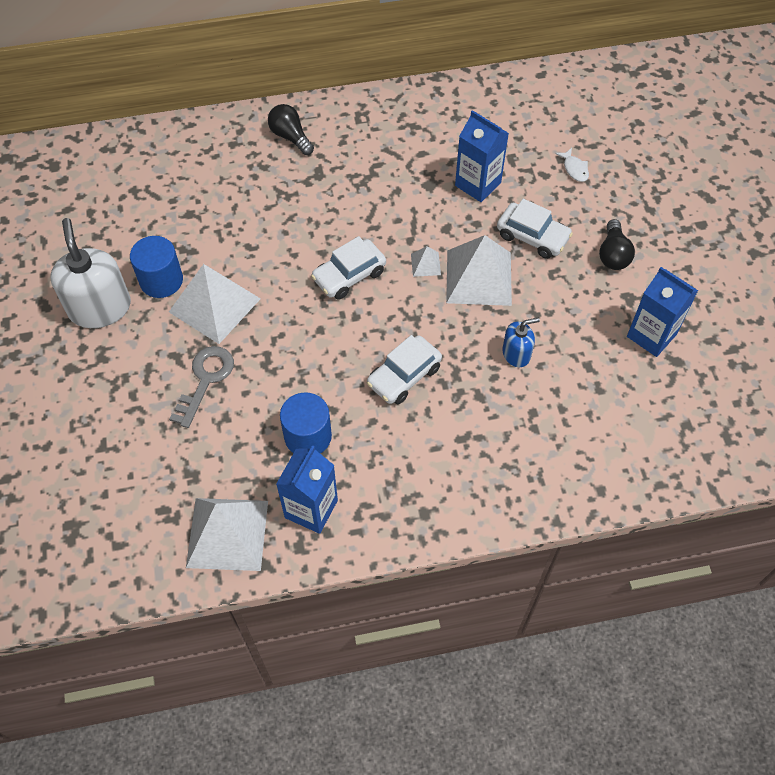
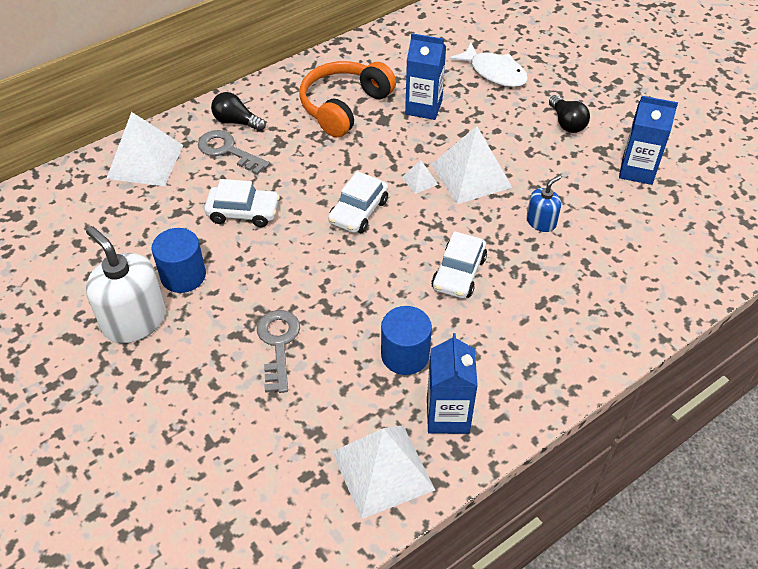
camera: 25 degrees left, 10 degrees down
(214, 305) = (248, 278): white pyramid -> white pyramid (145, 161)
(266, 165) = (228, 151): none -> grey key
(401, 156) = (344, 107): none -> orange headphones
(532, 236) = (494, 131): white car -> white car (243, 212)
(574, 169) = (494, 72): white fish -> white fish, size x2.05

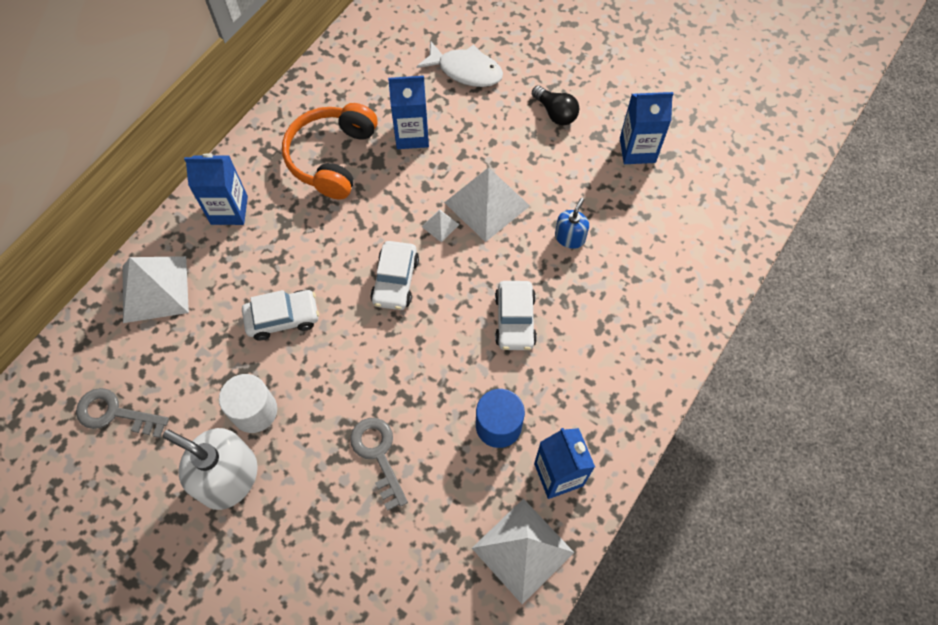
camera: 20 degrees left, 15 degrees up
(183, 275) = (254, 411): blue cylinder -> white cylinder
(228, 151) = (235, 249): grey key -> grey key (115, 413)
(236, 122) = (229, 210): black light bulb -> blue carton

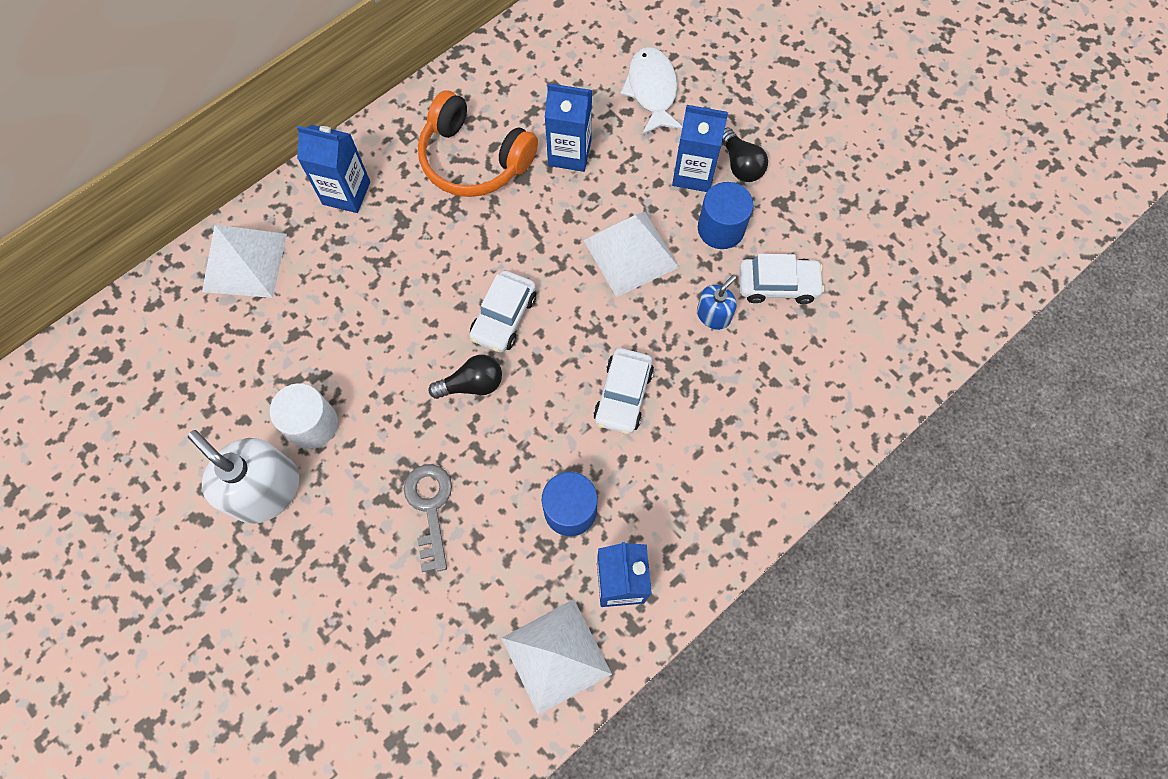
camera: 15 degrees right, 5 degrees up
(115, 413) = (168, 389): grey key -> none
(283, 318) = (370, 329): white car -> white car (777, 285)
(332, 158) = (474, 159): orange headphones -> orange headphones turned 90 degrees counterclockwise
(384, 342) = (472, 384): none -> black light bulb
(440, 225) = (571, 265): white pyramid -> none
(465, 70) = (652, 91): white fish -> white fish turned 135 degrees counterclockwise
(555, 167) = (721, 228): none -> blue cylinder
(637, 150) = (822, 231): blue carton -> blue carton (693, 173)

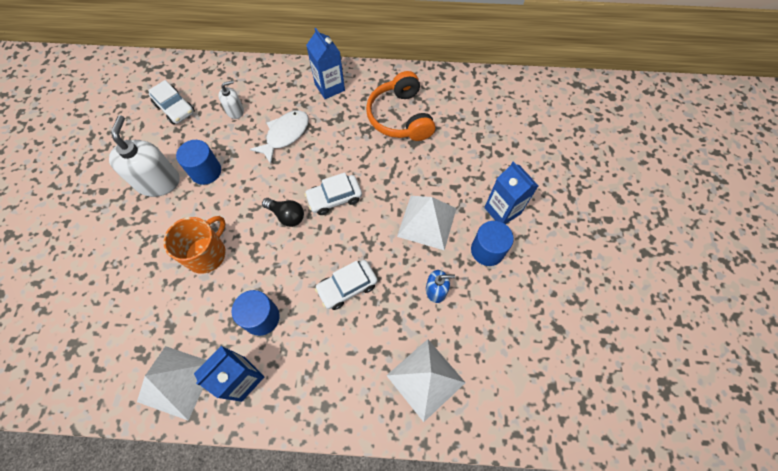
camera: 45 degrees right, 5 degrees down
(244, 262) = (258, 82): white pyramid -> white pyramid (425, 378)
(259, 323) = (235, 111): none -> white soap dispenser
(312, 424) = (206, 171): white cylinder -> blue cylinder
(430, 508) = (207, 254): grey key -> orange mug
(569, 153) = (448, 150): blue carton -> none
(652, 91) = (523, 154): white fish -> white fish (285, 135)
(740, 165) = (533, 227): black light bulb -> none
(777, 285) = (488, 307): white car -> white car (175, 108)

